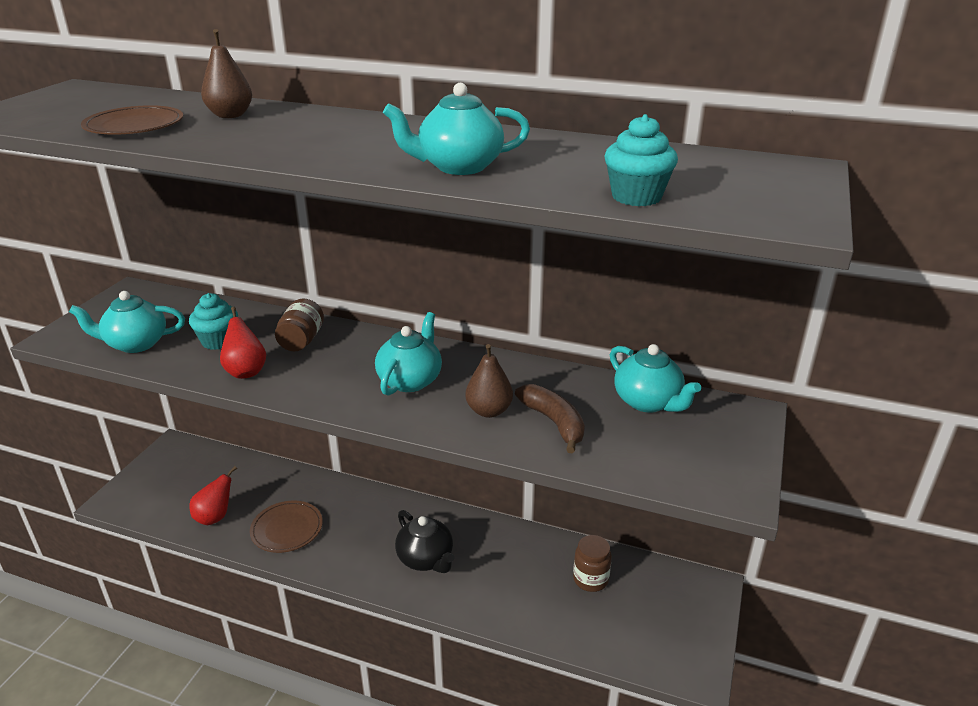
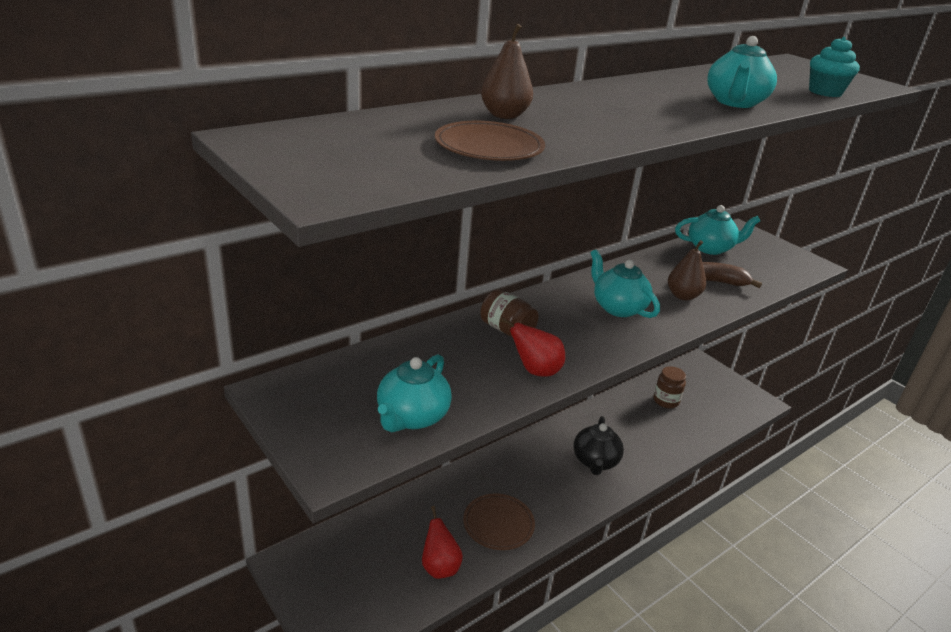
camera: 60 degrees left, 0 degrees up
(218, 341) = (461, 369): turquoise cupcake -> none
(426, 559) = (595, 461): black teapot -> black teapot turned 105 degrees clockwise

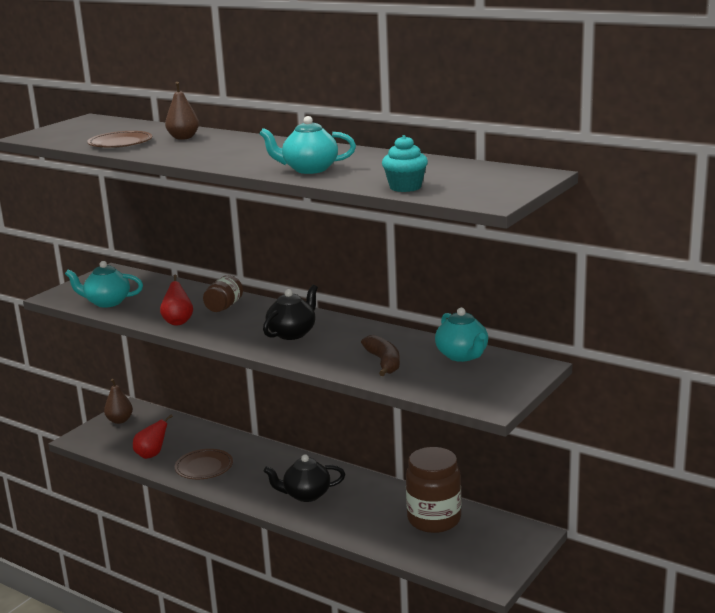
camera: 75 degrees right, 10 degrees down
(618, 307) = (292, 333): turquoise teapot -> black teapot
(666, 401) = (434, 519): brown jar -> brown jar, size x1.79
(682, 296) = (340, 353): brown pear -> brown pear (120, 420)

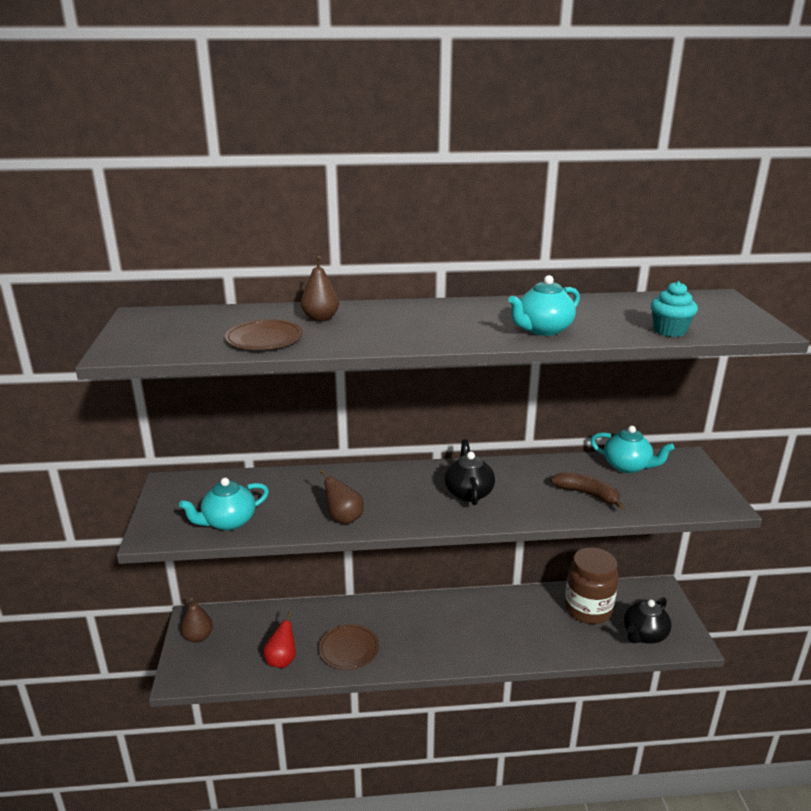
camera: 40 degrees left, 5 degrees up
(178, 322) = (344, 518): red pear -> brown pear
(224, 307) = (359, 485): brown jar -> none
(306, 495) = (470, 634): black teapot -> black teapot (644, 635)

